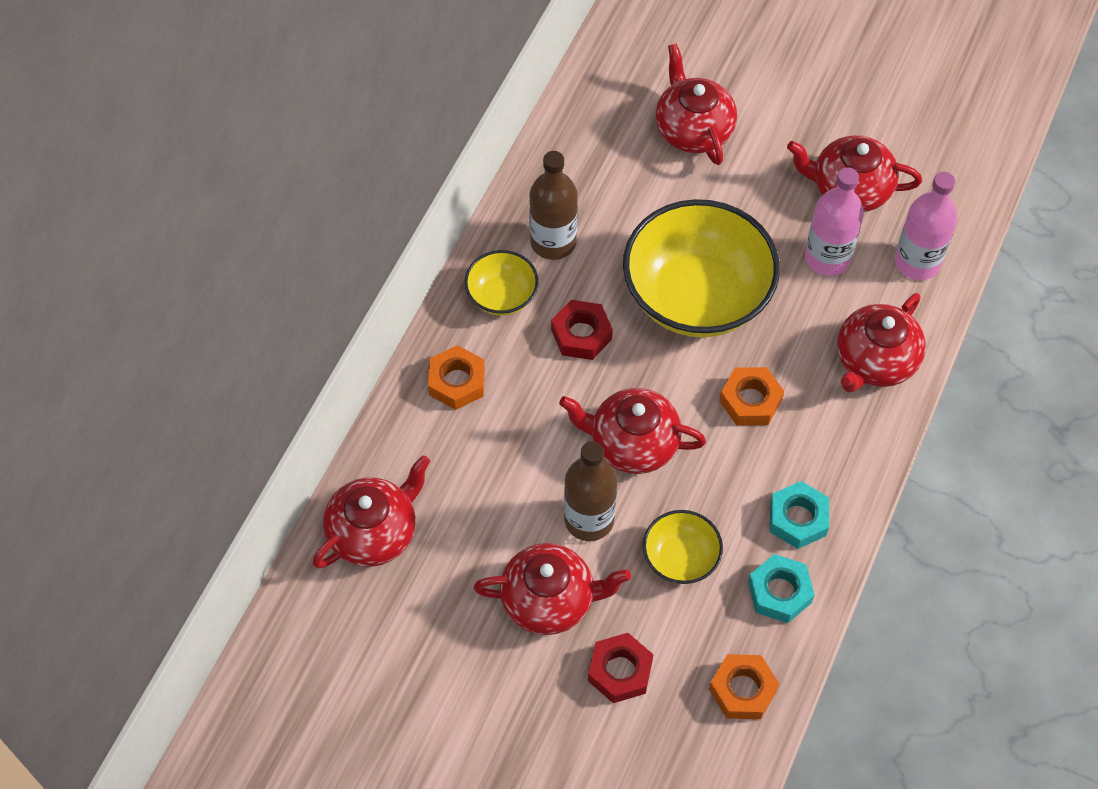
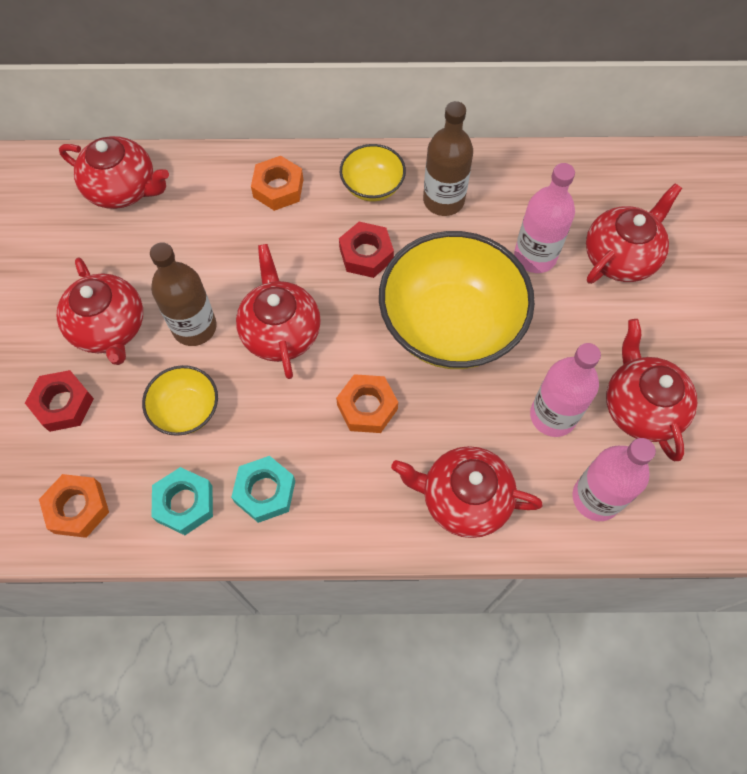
camera: 65 degrees right, 5 degrees up
(657, 196) = (535, 256): none -> pink bottle

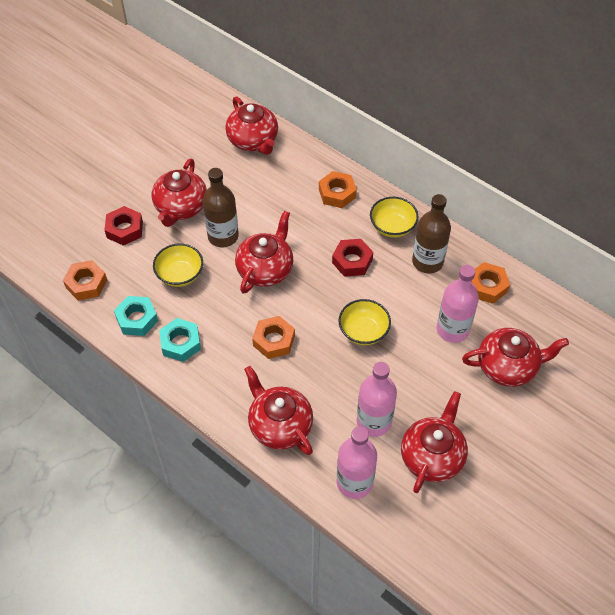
camera: 40 degrees right, 10 degrees down
(451, 324) = (363, 331): yellow bowl -> yellow bowl, size x0.48
(524, 186) = (487, 286): none -> orange nut

